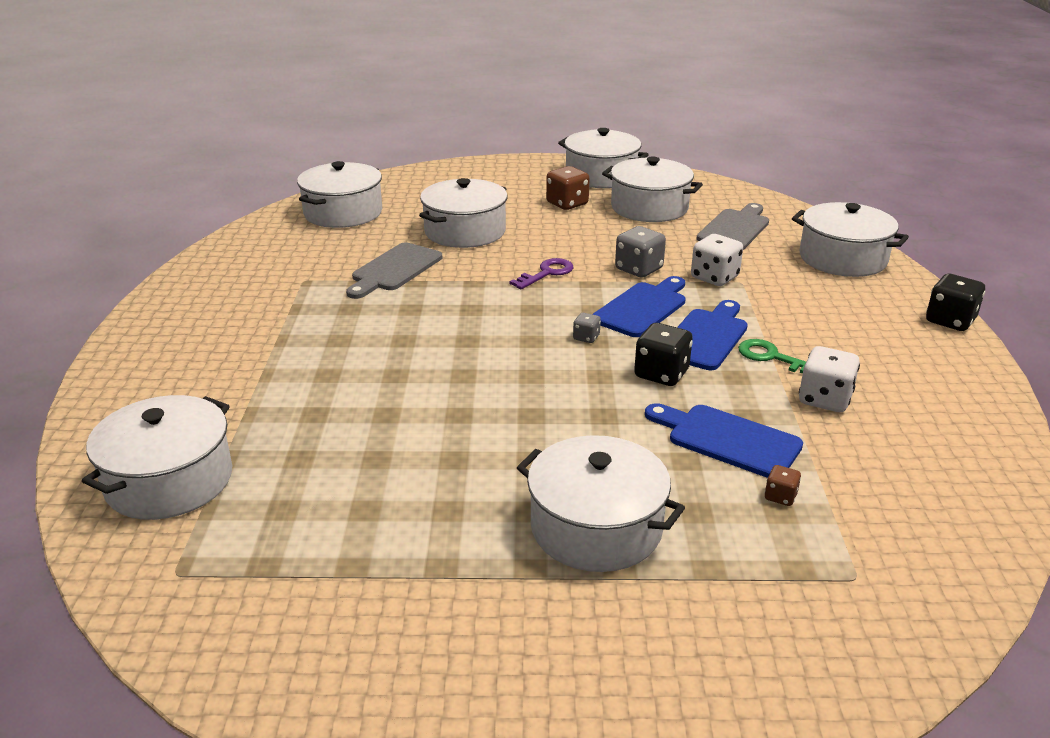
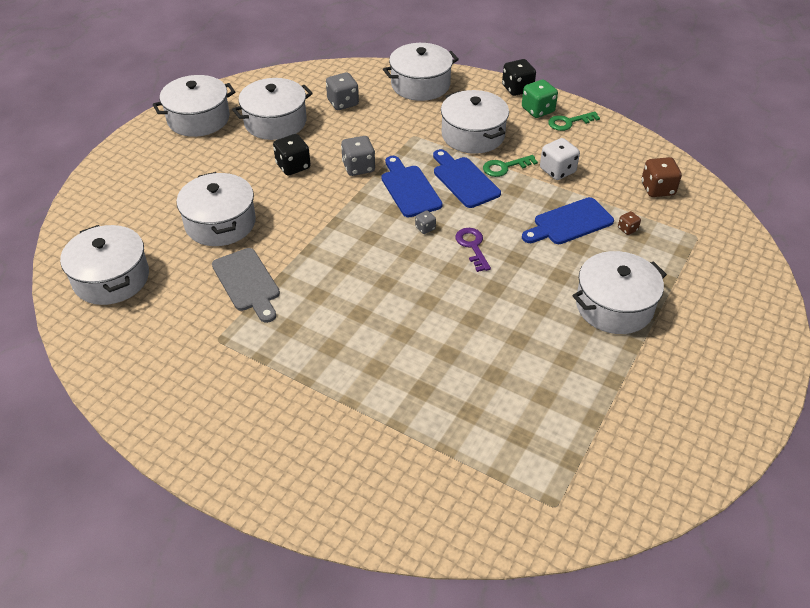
camera: 60 degrees left, 15 degrees up
(169, 480) = (451, 489): white pot -> white pot (473, 135)
(546, 273) = (325, 210): purple key -> purple key (472, 246)
(567, 204) = (228, 155): brown dice -> brown dice (657, 189)
(661, 374) = (490, 216): black dice -> black dice (293, 166)
(714, 277) = (398, 143): white dice -> none
(735, 228) = (343, 103): grey cutting board -> grey dice
(931, 348) = (538, 110): none -> green dice
(946, 380) = (569, 122): none -> green key

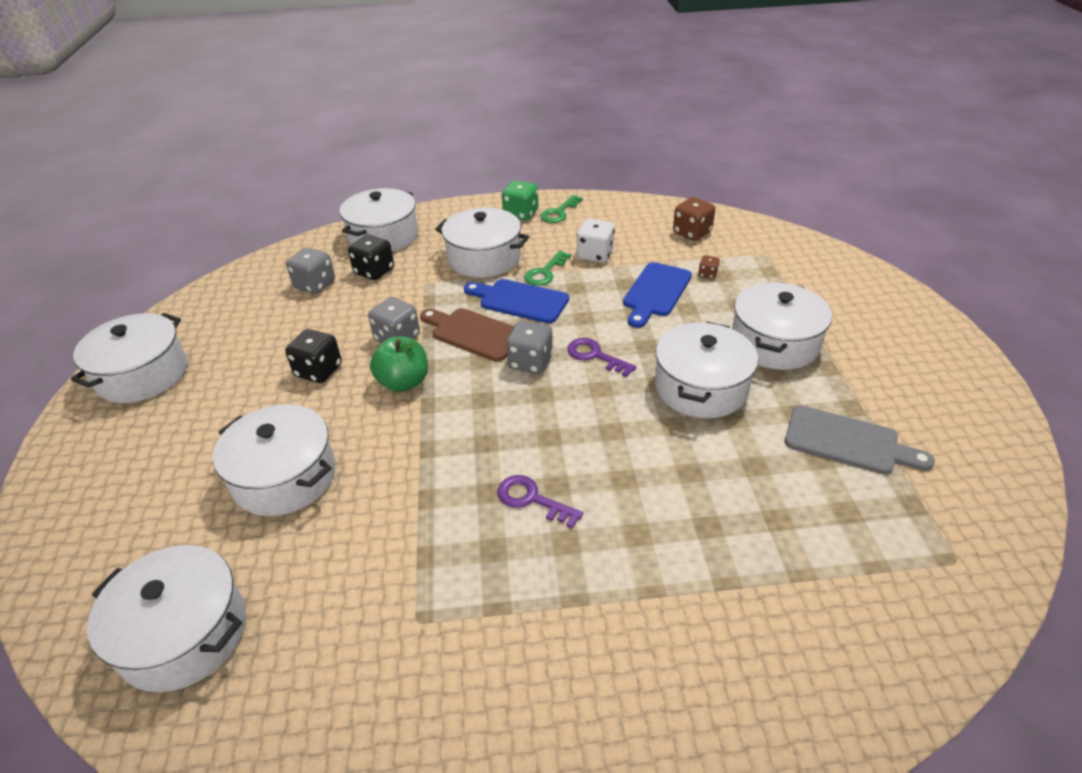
camera: 35 degrees left, 5 degrees down
(247, 282) = (389, 527): grey cutting board -> grey cutting board (847, 441)
(275, 122) = (251, 336): white pot -> white pot (701, 387)
(334, 200) = (403, 382): none -> green apple
(337, 313) = (532, 499): none -> purple key
(409, 189) = (474, 333): blue cutting board -> brown cutting board
(425, 228) = (530, 362): grey dice -> grey dice, size x1.91
(517, 89) = (482, 204): black dice -> black dice (374, 271)

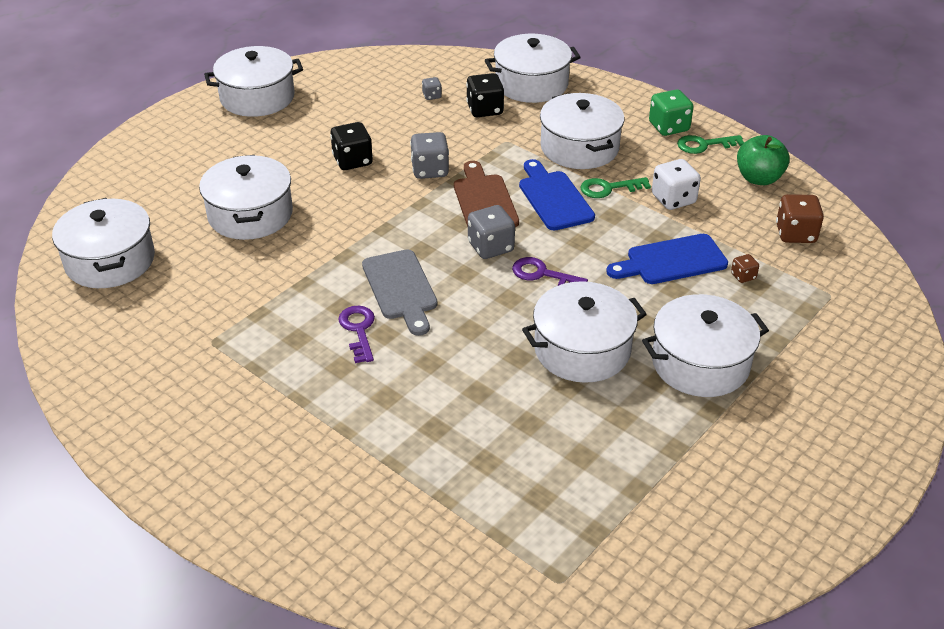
camera: 45 degrees right, 0 degrees up
(315, 285) = (432, 96): grey dice -> grey dice, size x0.52
(403, 382) = (391, 204): green apple -> green apple (758, 178)
(595, 356) = (542, 274): purple key -> purple key turned 60 degrees counterclockwise
(847, 441) = (625, 464): grey cutting board -> grey cutting board (401, 288)

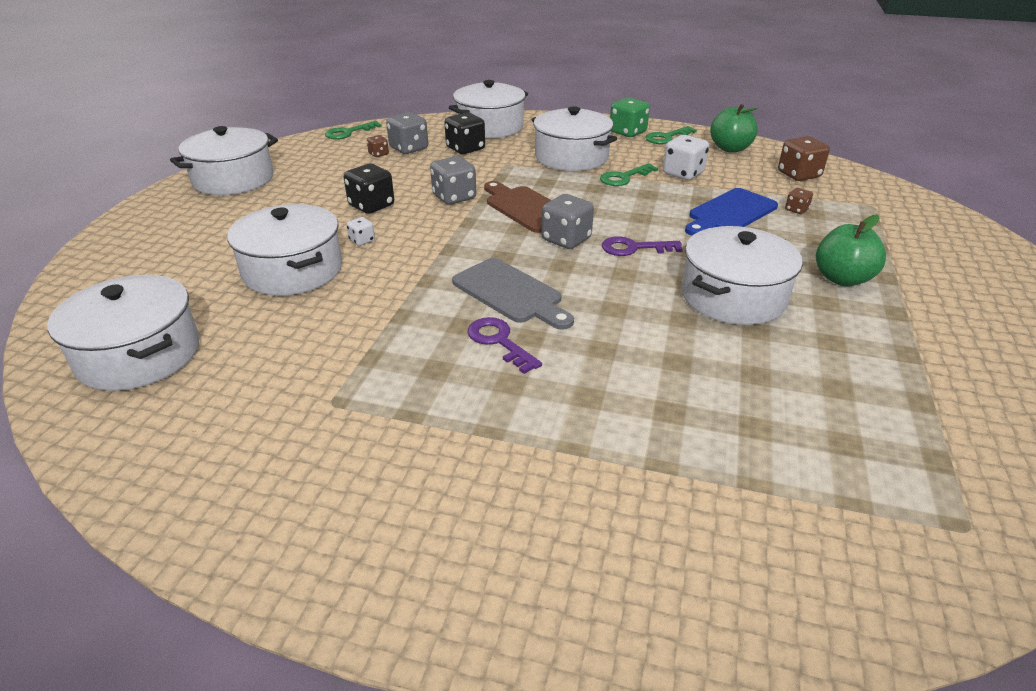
camera: 25 degrees left, 5 degrees down
(320, 199) = (362, 240): none -> white dice
(390, 59) = (348, 132): none -> green key
(399, 96) = (378, 154): none -> brown dice
(432, 96) = (409, 148): grey dice -> grey dice, size x1.91
(553, 198) = (585, 193): blue cutting board -> none
(700, 363) = (842, 279): white pot -> green apple

